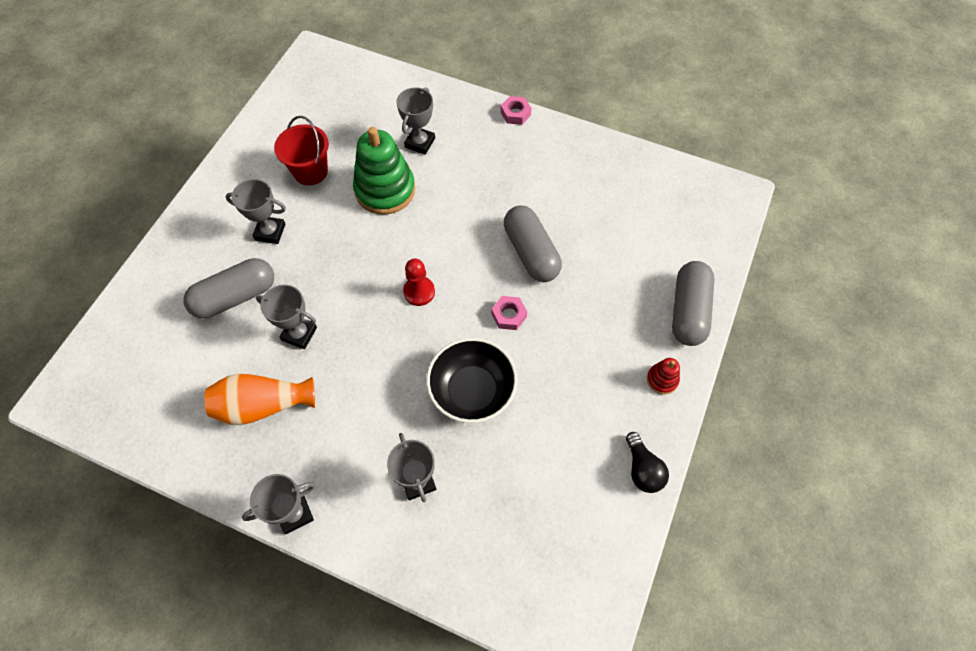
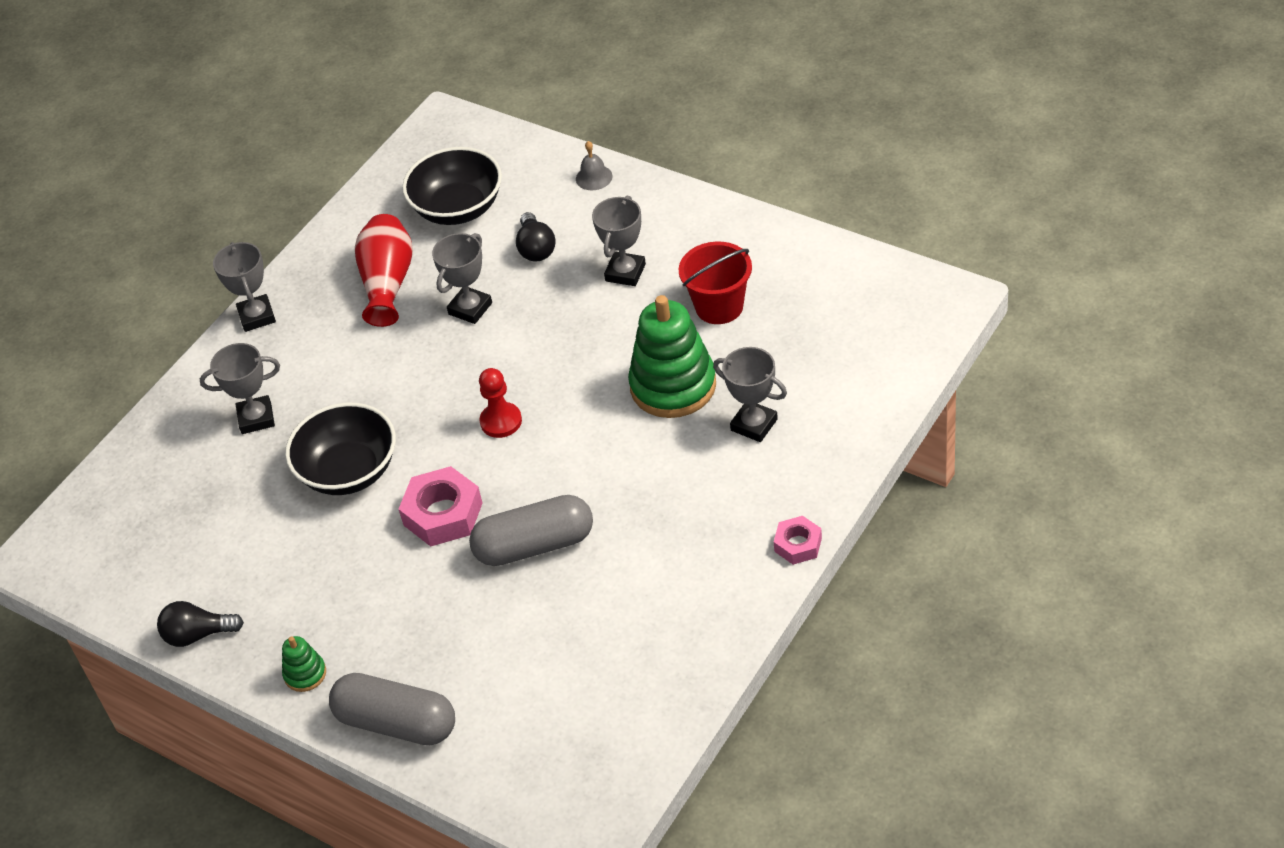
camera: 105 degrees right, 15 degrees down
(158, 267) = (594, 177): none -> grey bell
(177, 365) = (458, 208): none -> black bowl
(235, 296) = (536, 248): grey capsule -> black light bulb
(263, 405) = (388, 283): orange vase -> red vase
(509, 315) = (443, 514): pink nut -> pink nut, size x1.70
(662, 379) = (305, 674): red stacking toy -> green stacking toy

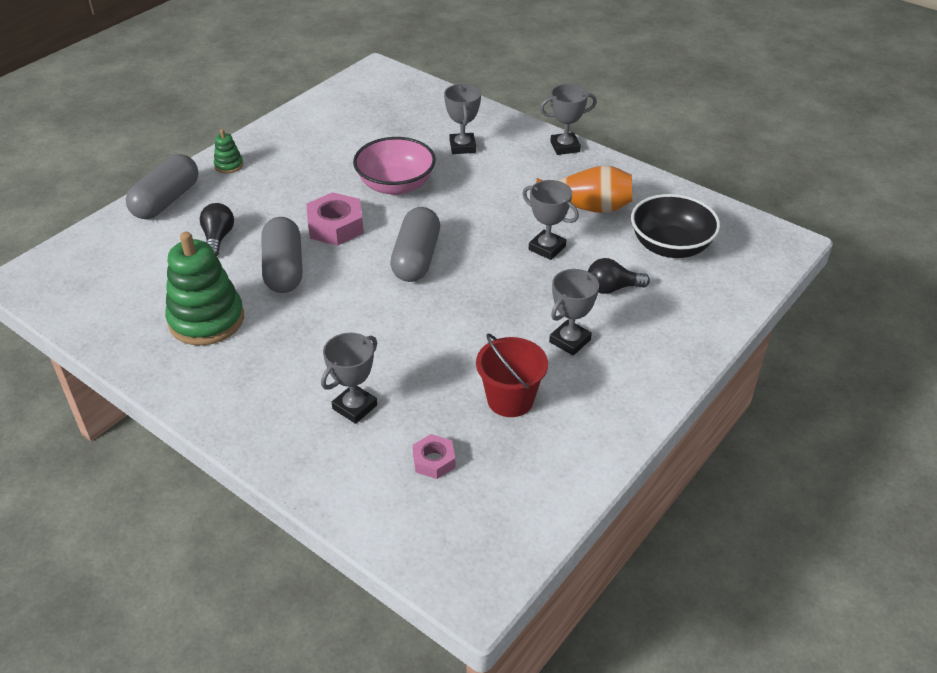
camera: 90 degrees right, 5 degrees down
(198, 634) = (284, 126): black light bulb -> black light bulb (218, 238)
(349, 471) = (396, 185): black bowl -> pink bowl
(388, 283) = (587, 207): red vase -> orange vase
(501, 421) = (416, 258): red pawn -> grey capsule
(594, 177) = (703, 330): grey bell -> none
(625, 272) = (570, 341): grey trophy -> grey trophy turned 75 degrees counterclockwise
(673, 386) = (420, 359): green stacking toy -> green stacking toy (206, 320)
(798, 544) = (207, 419): pink nut -> pink nut (434, 461)

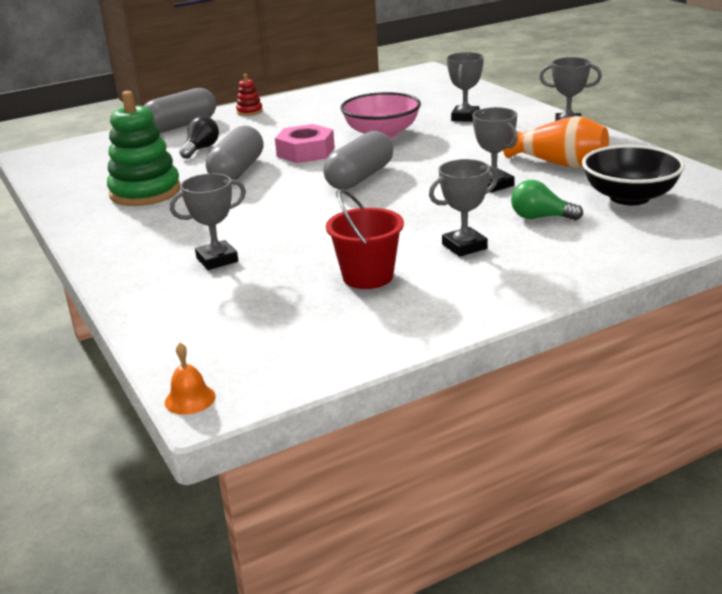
camera: 25 degrees right, 15 degrees down
(229, 165) = (249, 111): green stacking toy -> red stacking toy
(434, 461) = (256, 305): pink nut -> none
(455, 593) = (190, 399): none -> orange bell
(612, 288) = (540, 217): black light bulb -> green light bulb

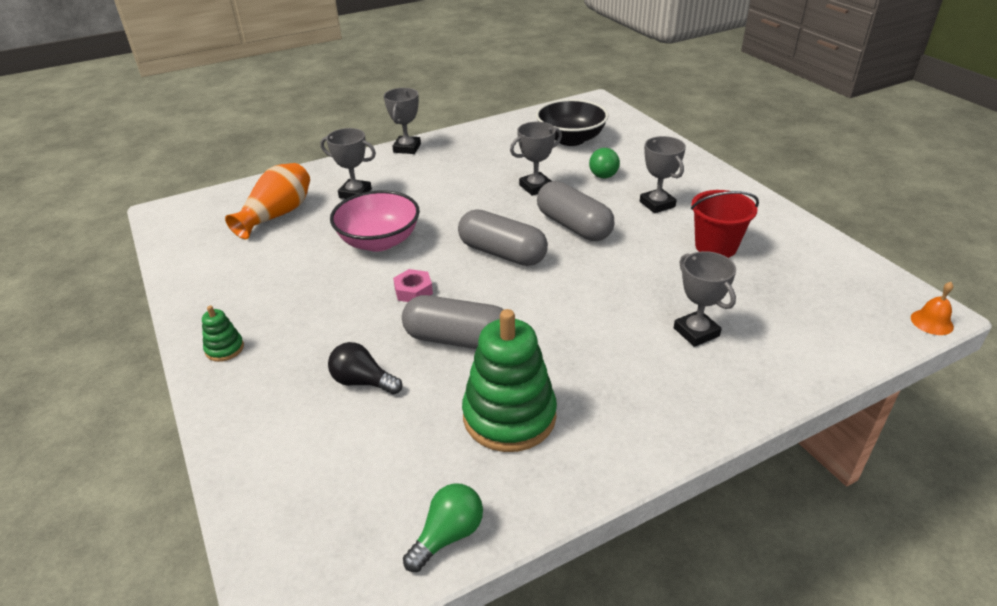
camera: 90 degrees left, 10 degrees up
(55, 183) = (448, 535): none -> green light bulb
(181, 125) = (244, 417): grey capsule -> grey capsule (573, 226)
(249, 111) = (224, 349): red stacking toy -> green stacking toy
(305, 152) = (413, 291): pink nut -> pink nut, size x0.59
(558, 163) = (496, 158): orange vase -> orange vase (277, 215)

